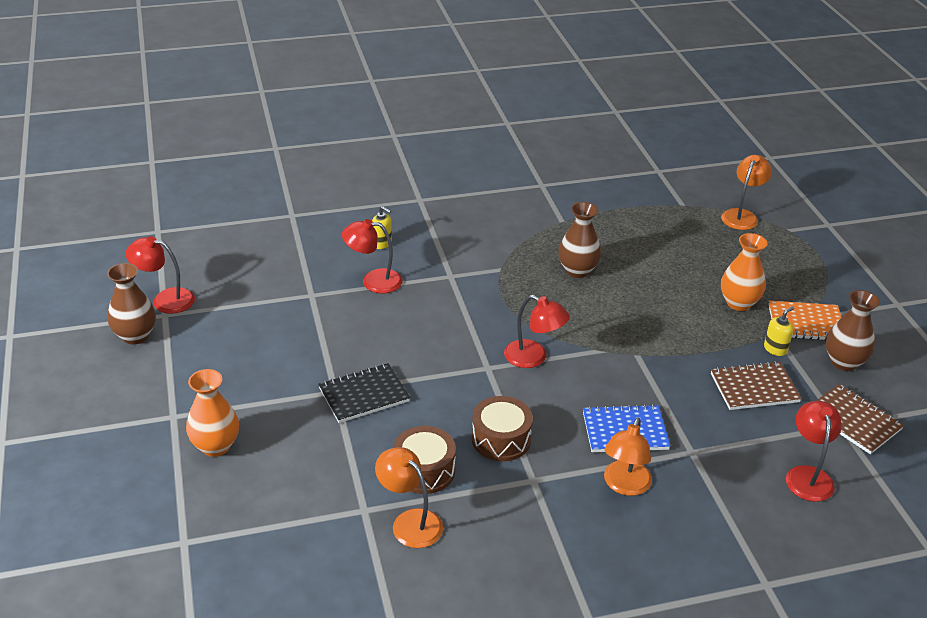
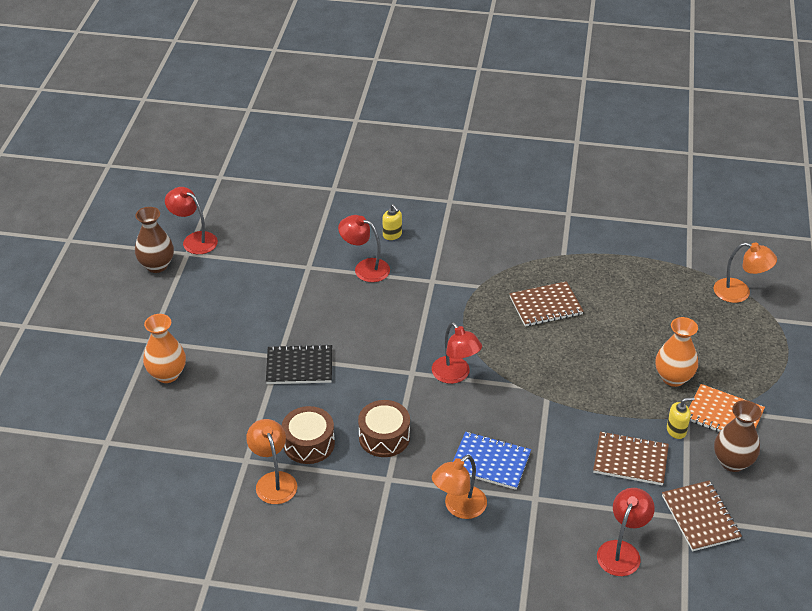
camera: 25 degrees right, 5 degrees up
(577, 270) = (545, 306): brown vase -> brown notebook
(742, 215) = (739, 293): orange lamp -> orange lamp turned 60 degrees clockwise

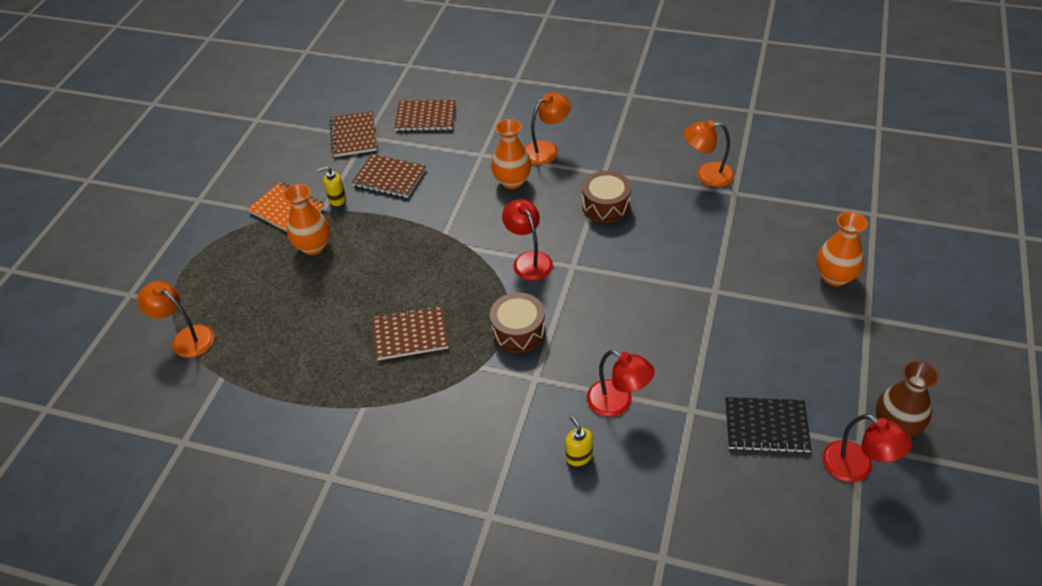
camera: 170 degrees left, 5 degrees up
(273, 481) = (707, 175): orange lamp -> orange lamp turned 105 degrees clockwise
(299, 366) = (692, 278): black notebook -> black notebook (766, 426)
(309, 443) = (677, 203): brown drum -> brown drum (518, 331)
(490, 462) = (512, 181): blue notebook -> orange vase
(622, 551) = (425, 117): red lamp -> brown notebook
(732, 462) = (303, 172): brown vase -> none

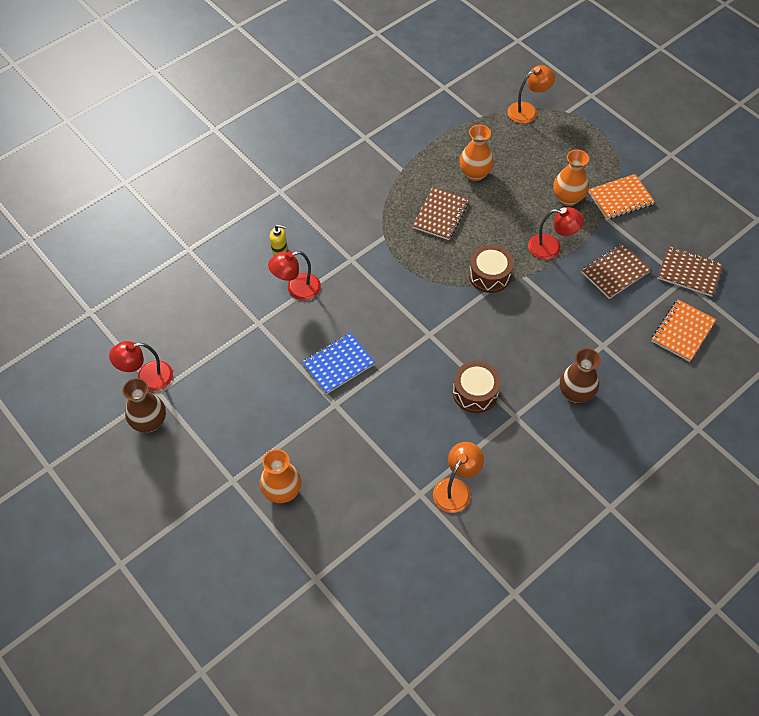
camera: 120 degrees right, 10 degrees up
(337, 199) = (612, 231): yellow soap dispenser -> none
(425, 117) = (682, 331): brown notebook -> orange notebook
(512, 181) = (551, 347): orange vase -> orange vase (474, 174)
(518, 331) = (396, 270): brown drum -> brown drum (489, 275)
(529, 260) = (456, 311): red lamp -> red lamp (551, 247)
(546, 149) = (575, 393): orange lamp -> brown vase
(672, 313) = (338, 364): none -> blue notebook
(766, 426) = (213, 353): black notebook -> none

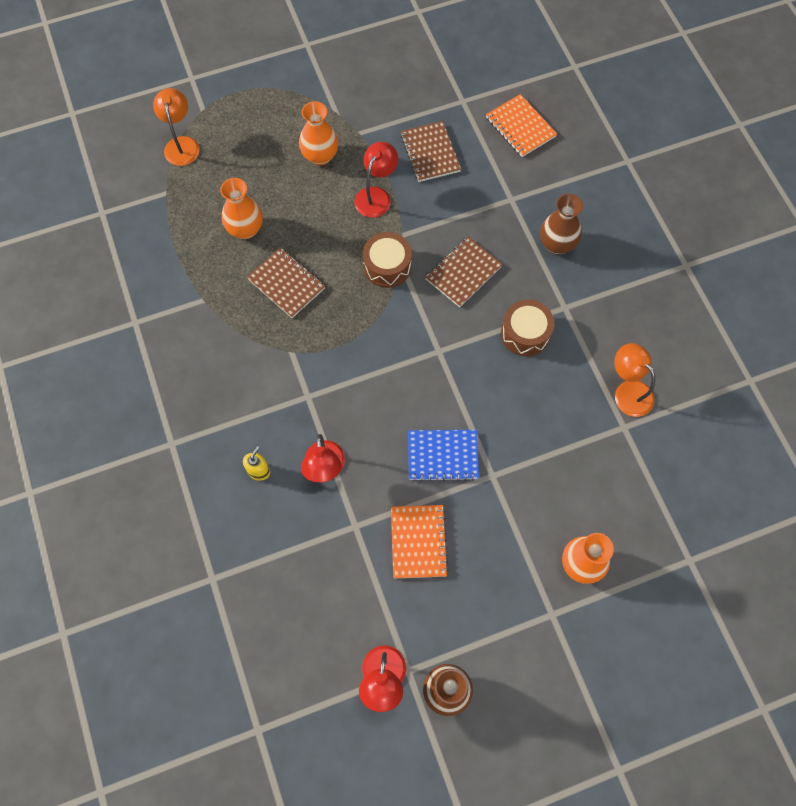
camera: 70 degrees left, 10 degrees up
(338, 364) = (443, 456): blue notebook -> blue notebook turned 75 degrees counterclockwise
(620, 198) = (341, 110): orange notebook -> orange notebook (418, 542)
(689, 272) = (456, 92): brown notebook -> brown notebook (463, 273)

